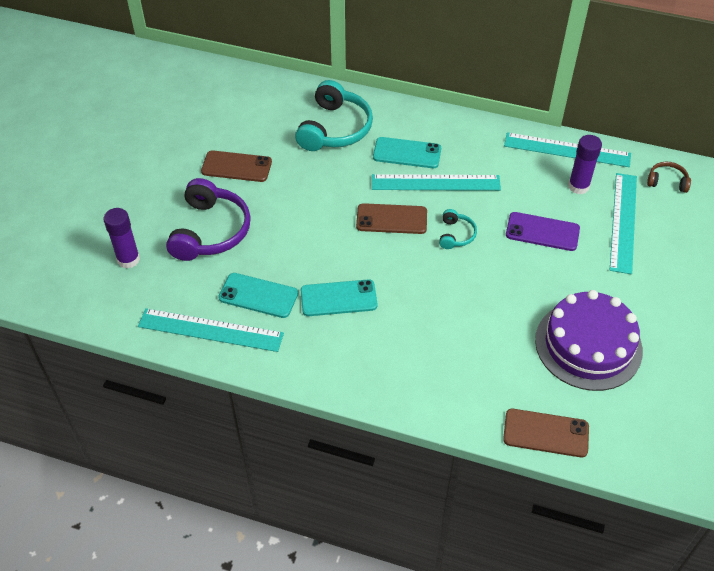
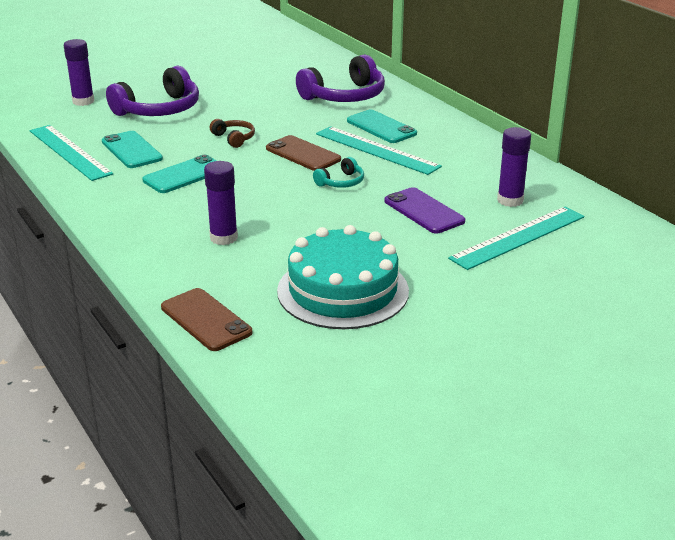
camera: 40 degrees right, 20 degrees down
(236, 167) = (235, 88): brown phone -> none
(334, 129) = (345, 96): turquoise headphones -> purple headphones
(338, 298) = (184, 175): turquoise phone -> turquoise phone turned 75 degrees counterclockwise
(454, 347) = (223, 238): none -> purple glue stick
(567, 150) = (537, 177): turquoise ruler -> none
(588, 345) = (343, 291): purple cake -> turquoise cake
(667, 182) = (614, 233): brown headphones -> brown headphones (234, 138)

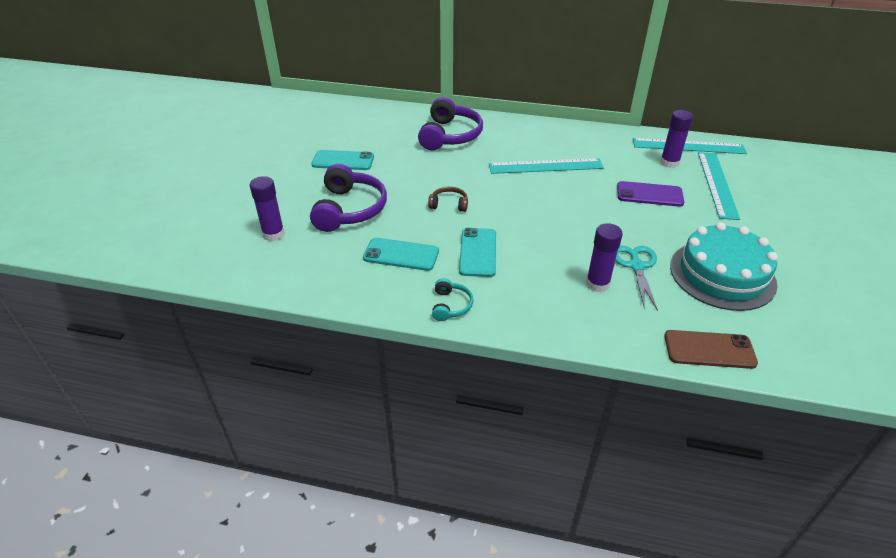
camera: 45 degrees left, 10 degrees up
(69, 152) = (358, 284): turquoise ruler -> turquoise ruler (688, 146)
(283, 245) = (636, 266): none -> turquoise scissors
(303, 154) = (513, 192): brown phone -> none
(341, 182) = (573, 200): turquoise headphones -> turquoise headphones (450, 305)
(381, 127) = (515, 148): turquoise phone -> turquoise phone (343, 161)

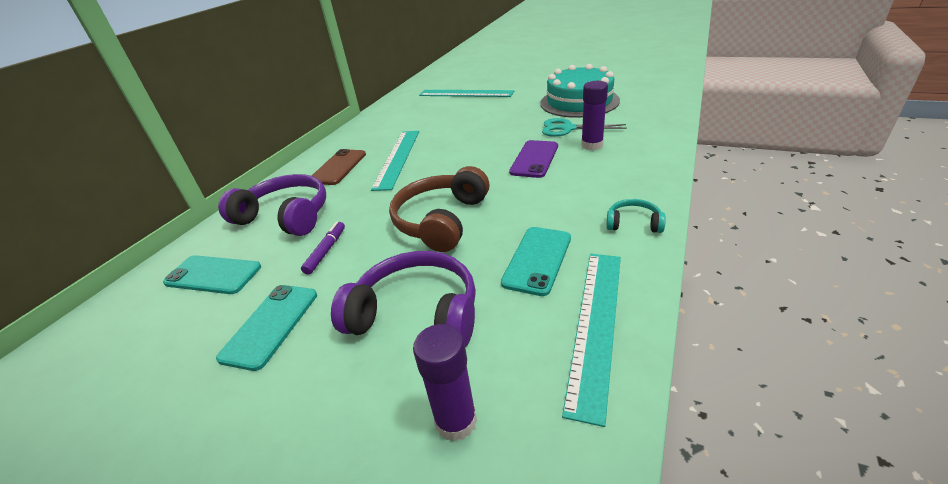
camera: 75 degrees left, 5 degrees down
(410, 162) = (326, 251): none -> purple marker
(449, 204) = (441, 220): brown headphones -> brown headphones, size x2.06
(478, 252) = (539, 203): turquoise phone -> turquoise phone (213, 275)
(649, 194) = (469, 116): purple phone -> purple phone (534, 159)
(669, 163) = (426, 106): purple glue stick -> none
(688, 146) = (407, 98): turquoise ruler -> turquoise ruler (596, 325)
(709, 349) = (664, 113): brown phone -> brown phone (338, 167)

